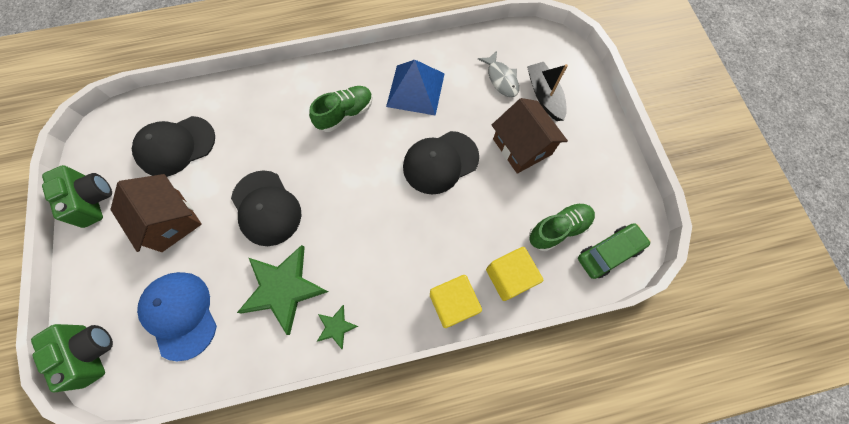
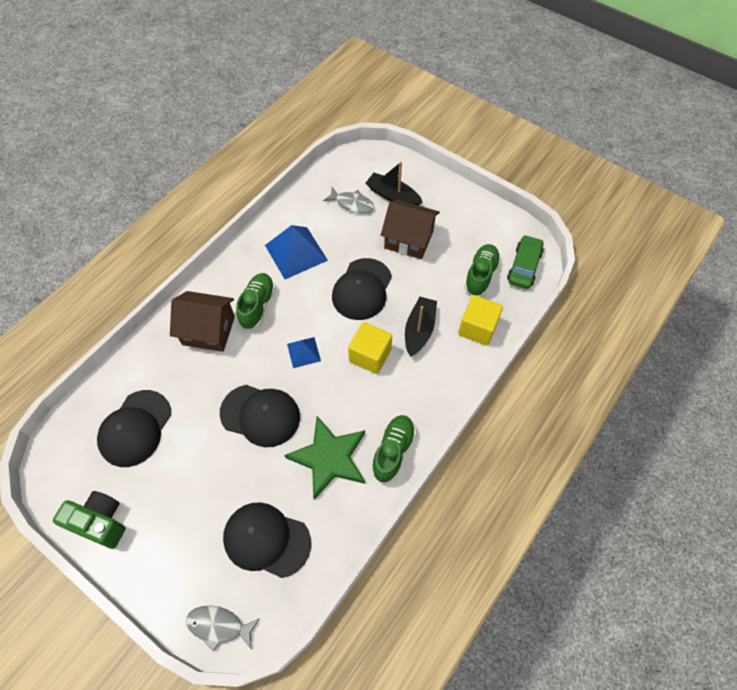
camera: 40 degrees left, 10 degrees down
(91, 352) = (219, 626): green camera -> grey fish
(170, 221) = (188, 484): brown house -> brown house (208, 330)
(180, 314) = (266, 540): blue cap -> black cap
(336, 327) = (393, 451): green star -> green shoe
(344, 181) = (303, 352): none -> blue pyramid
(453, 303) = (457, 373): yellow cube -> yellow cube (370, 355)
(455, 237) = (419, 330): none -> black boat

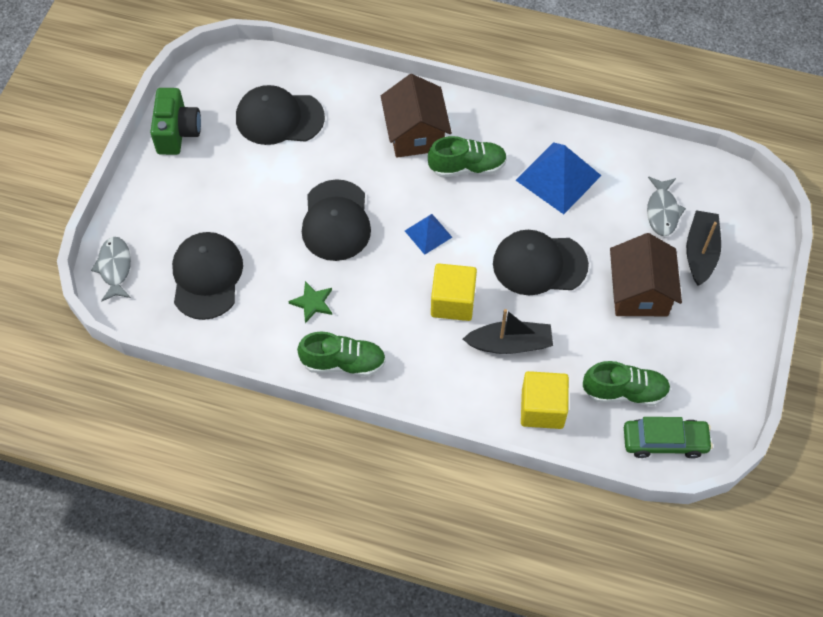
camera: 70 degrees right, 0 degrees up
(329, 458) = (312, 302): green star -> green star, size x0.47

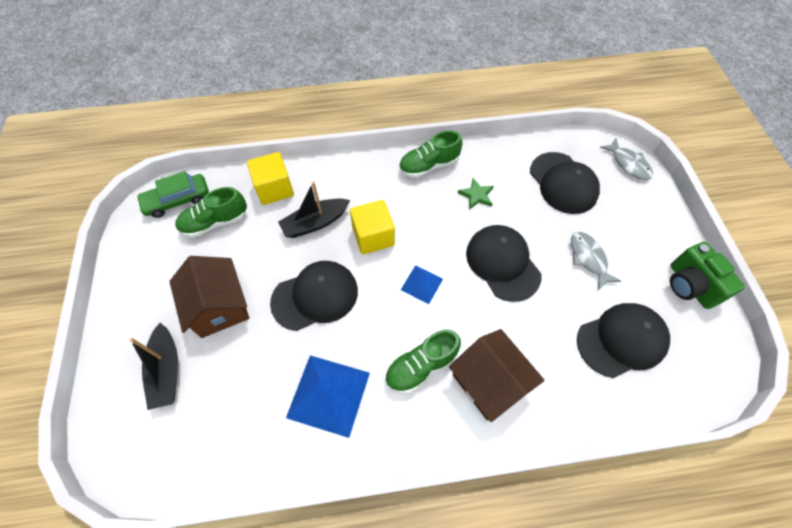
camera: 155 degrees right, 0 degrees up
(662, 211) = (212, 401): grey fish -> grey fish (588, 258)

